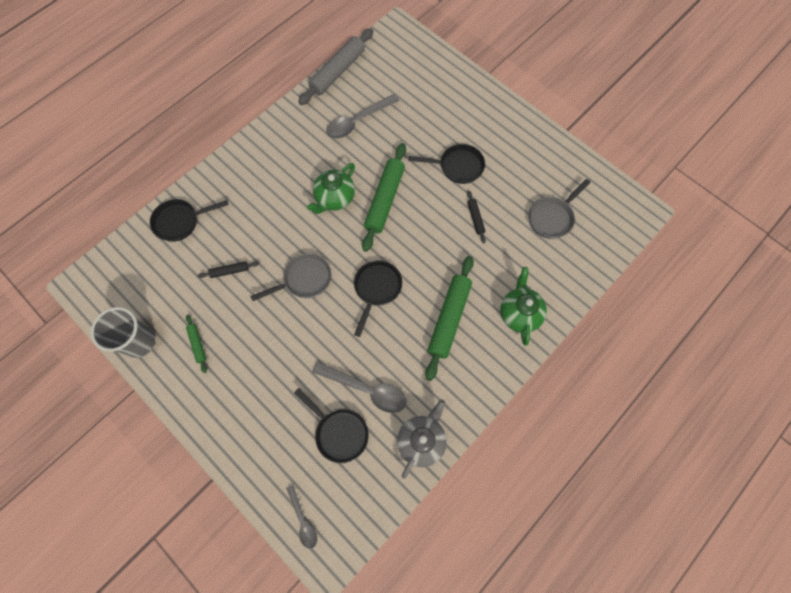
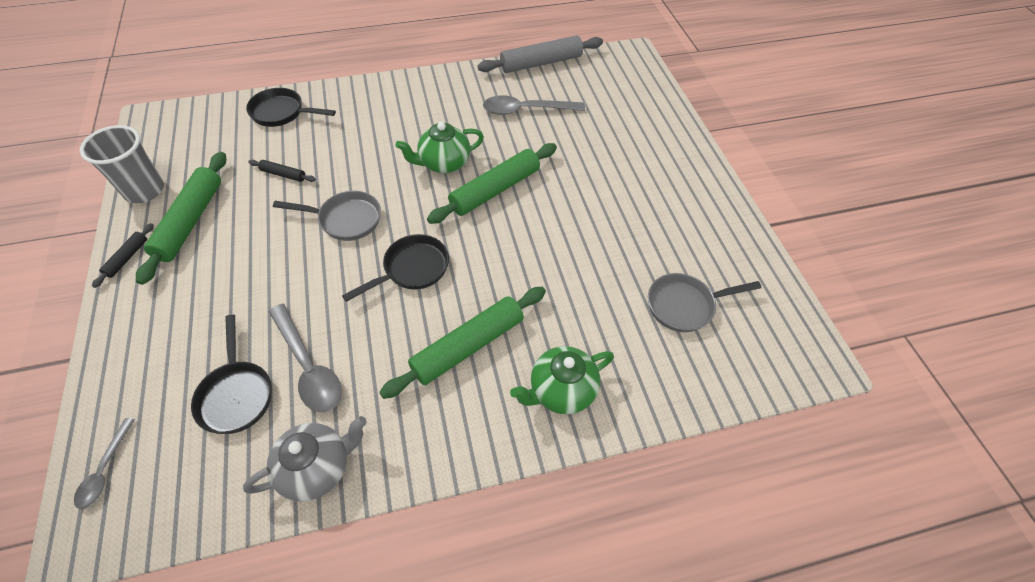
camera: 30 degrees right, 15 degrees down
(197, 344) = (190, 221): green rolling pin -> green rolling pin, size x2.14
(457, 166) = (603, 197): black pan -> none
(475, 218) = (585, 258): black rolling pin -> black rolling pin (127, 258)
(519, 313) = (561, 391): green teapot -> green teapot turned 150 degrees counterclockwise

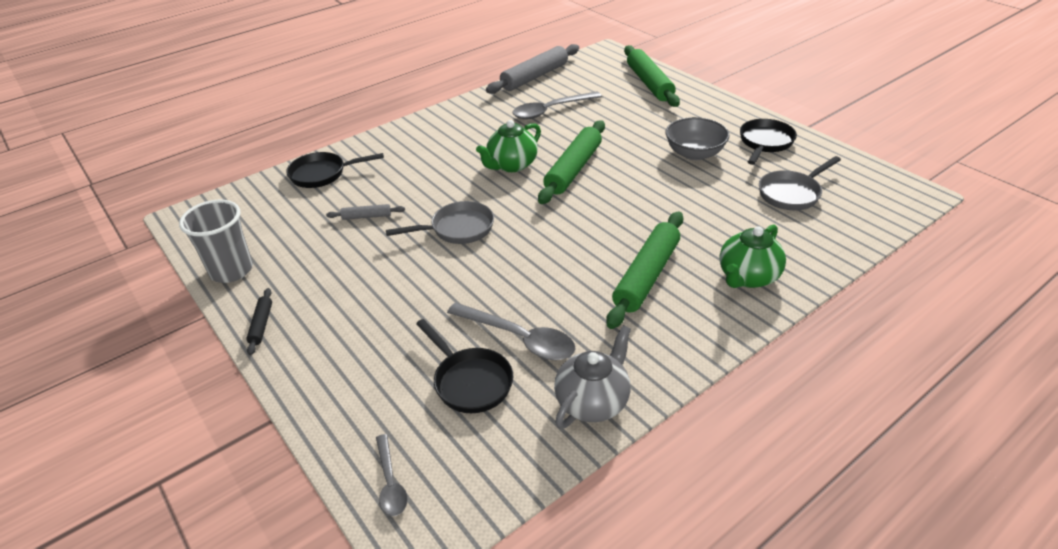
camera: 20 degrees left, 15 degrees down
(190, 221) = (303, 278): green rolling pin -> green rolling pin (649, 83)
(283, 174) = (367, 216): black rolling pin -> grey rolling pin
(412, 269) = (550, 243): black pan -> black pan (765, 143)
(624, 215) = (694, 153): none -> grey bowl

